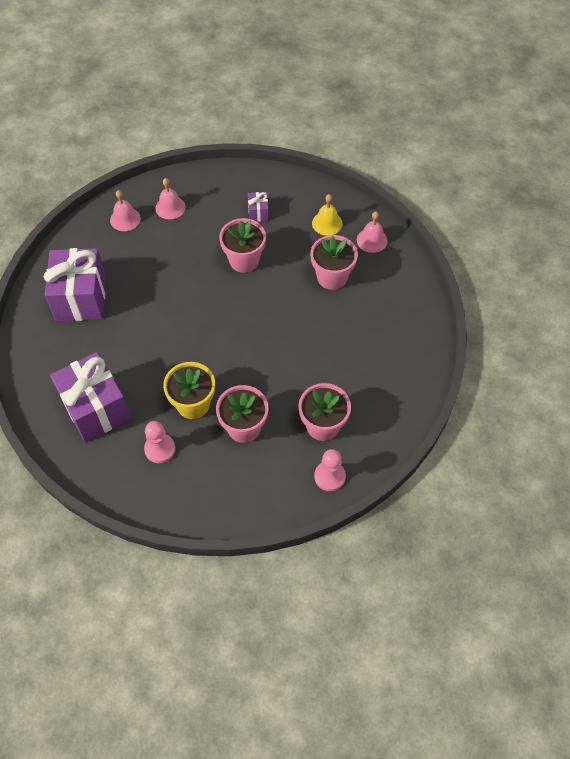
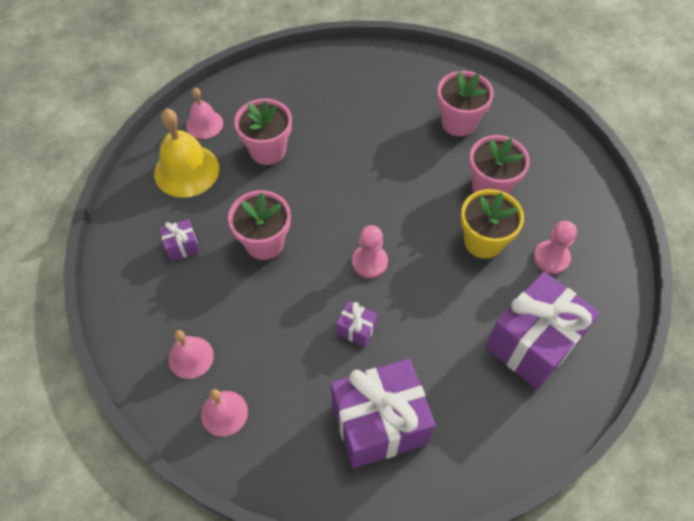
camera: 105 degrees left, 0 degrees up
(152, 300) = (356, 329): none -> purple gift
(327, 223) = (186, 170): yellow bell -> yellow bell, size x1.68
(329, 476) = (510, 107): pink pawn -> pink pawn (369, 262)

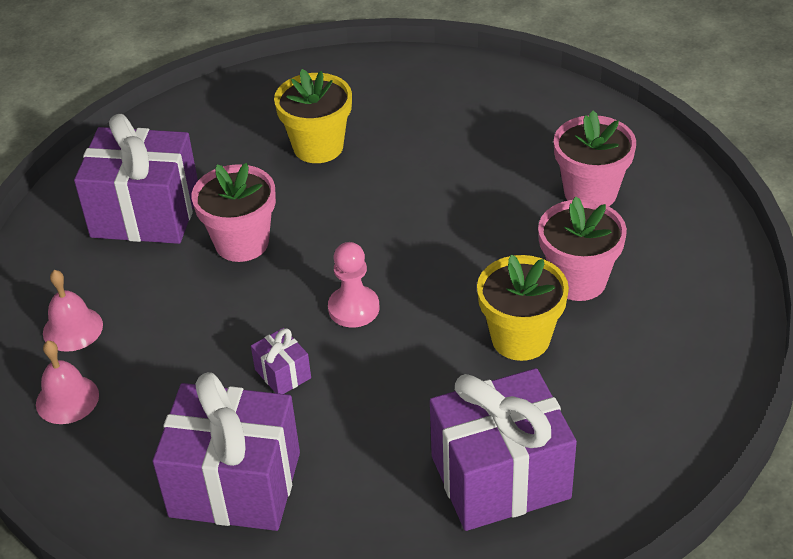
camera: 30 degrees right, 15 degrees down
(182, 246) = (145, 214): purple gift -> purple gift, size x2.32
(186, 170) = (207, 138): yellow bell -> none
(204, 124) = (264, 96): pink bell -> none
(268, 150) = (318, 147): pink flower pot -> yellow flower pot
(551, 258) = (602, 391): pink pawn -> none

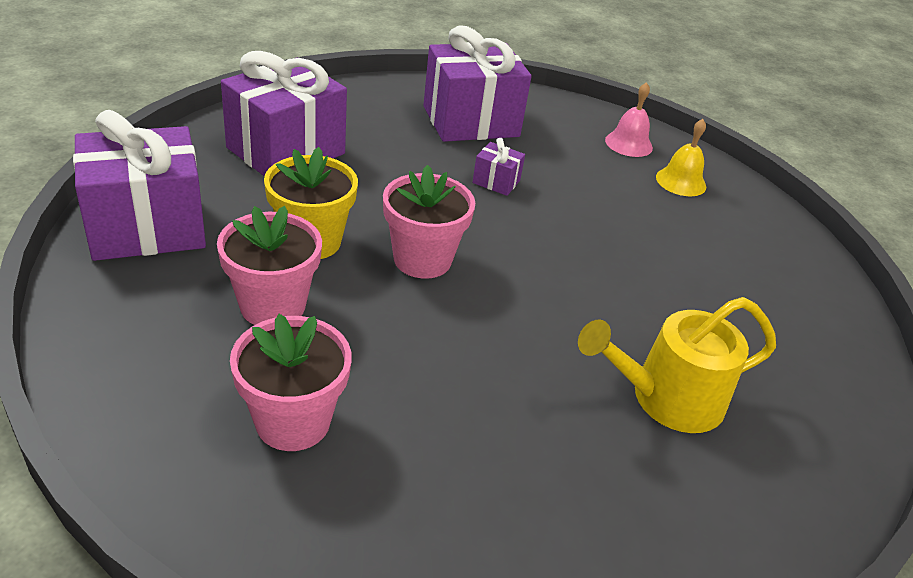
camera: 145 degrees right, 5 degrees down
(72, 329) = (681, 181): pink bell -> yellow bell
(145, 214) = (744, 277): purple gift -> purple gift (147, 227)
(242, 243) = (630, 270): pink flower pot -> pink flower pot (422, 259)
(318, 147) = (667, 398): yellow flower pot -> yellow watering can
(353, 308) = (479, 236): pink pawn -> none

